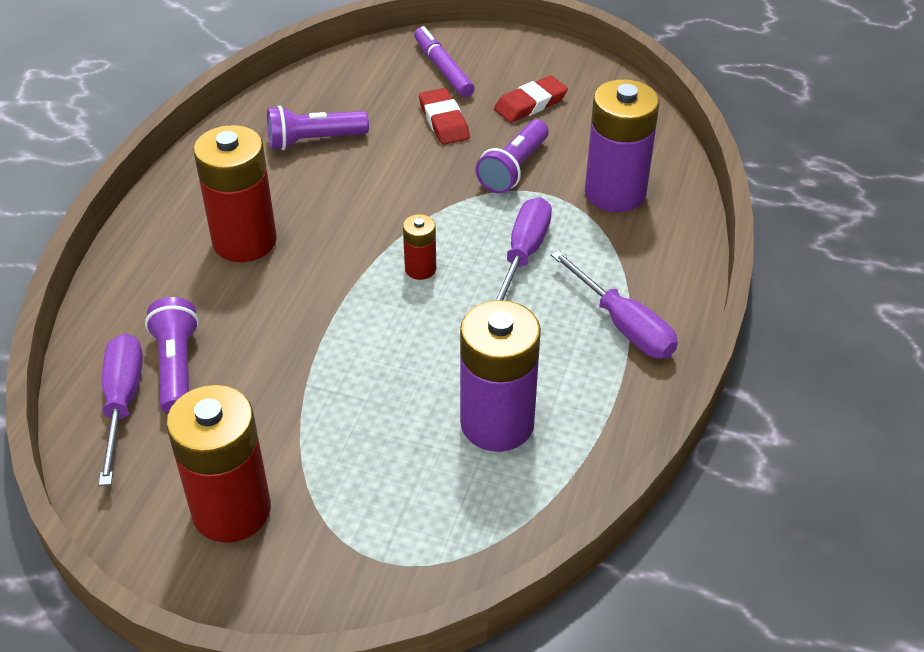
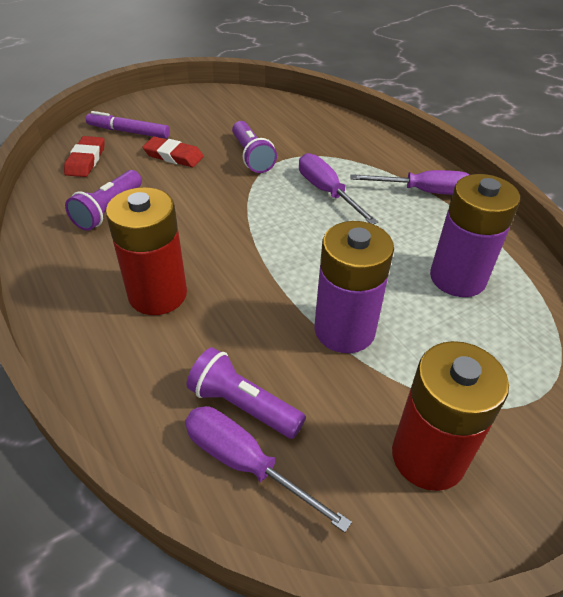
camera: 50 degrees left, 0 degrees up
(420, 269) = (289, 234): red battery -> none
(530, 104) = (207, 123): red eraser -> red eraser (86, 160)
(615, 193) = (318, 139): purple battery -> purple battery (344, 330)

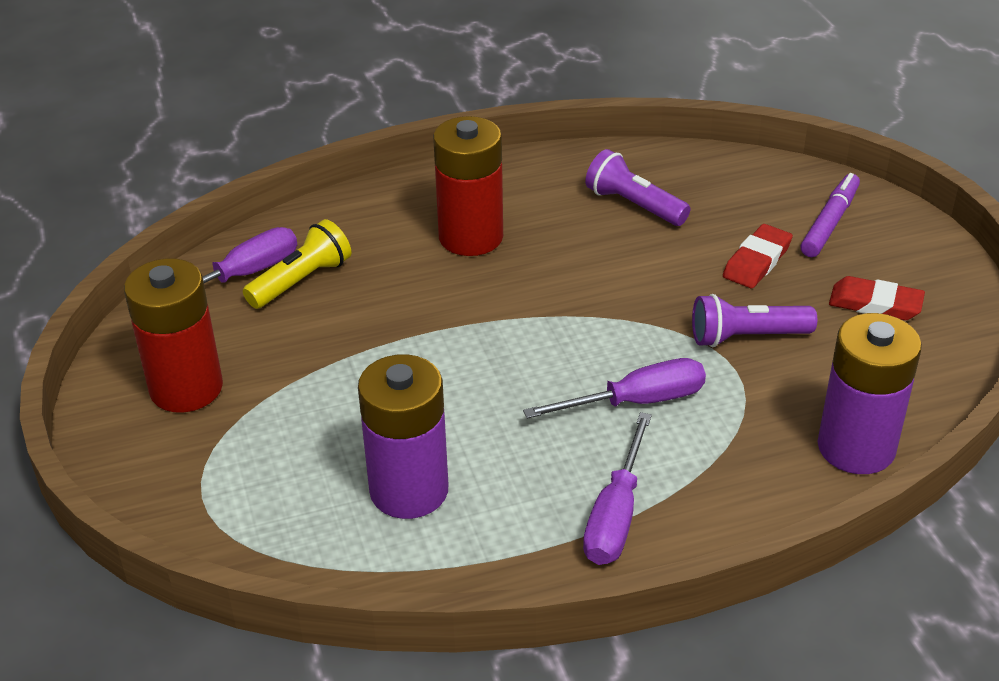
camera: 105 degrees right, 5 degrees down
(86, 160) = (753, 187): red eraser -> red eraser (875, 304)
(243, 405) = (301, 281): purple flashlight -> yellow flashlight
(344, 330) = (363, 365): purple battery -> purple battery (856, 447)

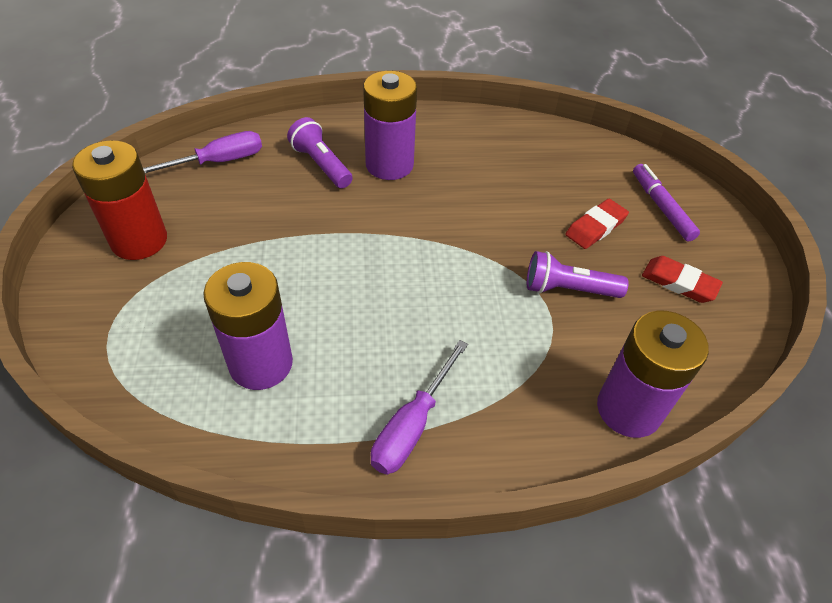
camera: 10 degrees right, 10 degrees up
(301, 281) = (256, 174): yellow flashlight -> none
(471, 237) = (389, 165): red battery -> purple battery
(634, 205) = (517, 164): purple flashlight -> purple flashlight (321, 165)
(636, 402) = (463, 326): purple screwdriver -> none
(829, 223) = (661, 207): purple marker -> purple marker turned 60 degrees counterclockwise

